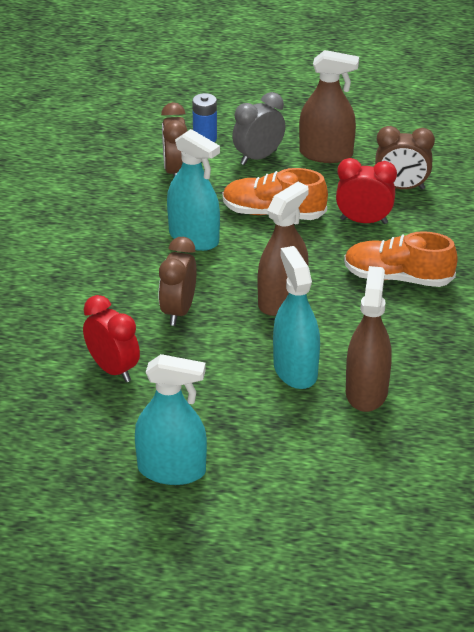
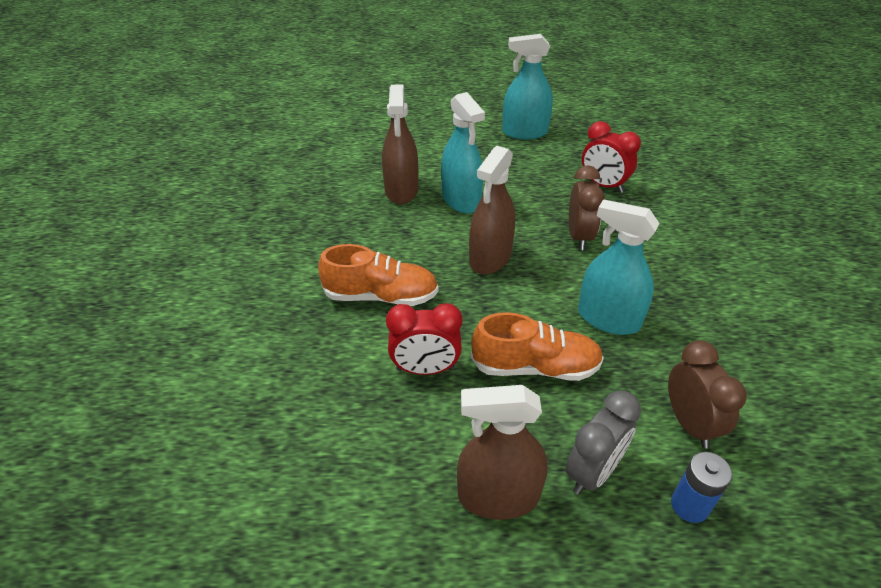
camera: 170 degrees right, 5 degrees up
(401, 188) = (382, 436): brown clock -> none

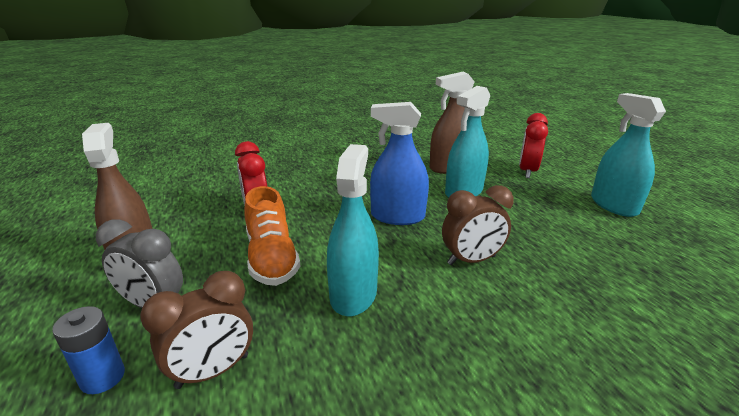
camera: 70 degrees right, 15 degrees down
(381, 296) = (324, 182): orange shoe -> none
(490, 258) = (397, 216): brown spray bottle -> blue spray bottle
(603, 185) = (584, 266): red clock -> red clock (527, 171)

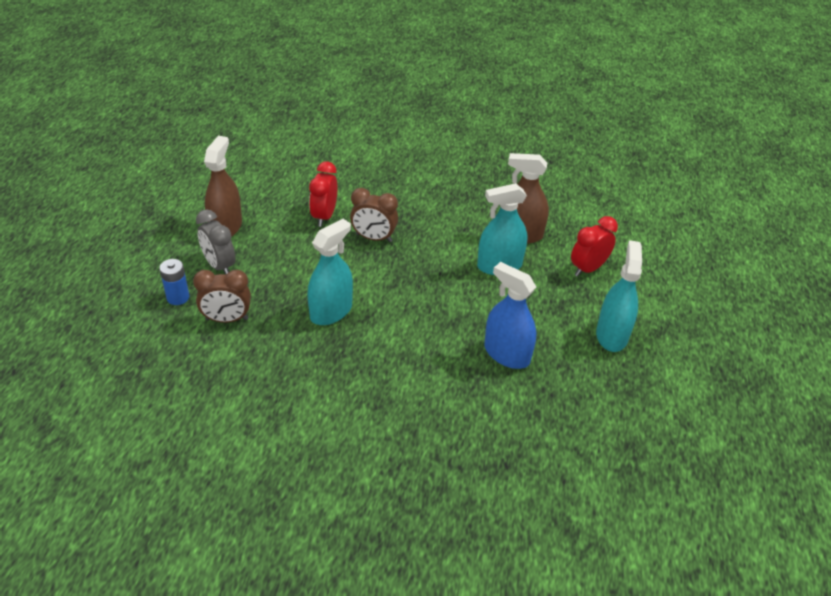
camera: 30 degrees right, 15 degrees up
(271, 258) = (304, 263): orange shoe -> none
(397, 216) = (419, 266): blue spray bottle -> blue spray bottle (506, 354)
(471, 260) = (430, 325): brown clock -> brown clock (374, 238)

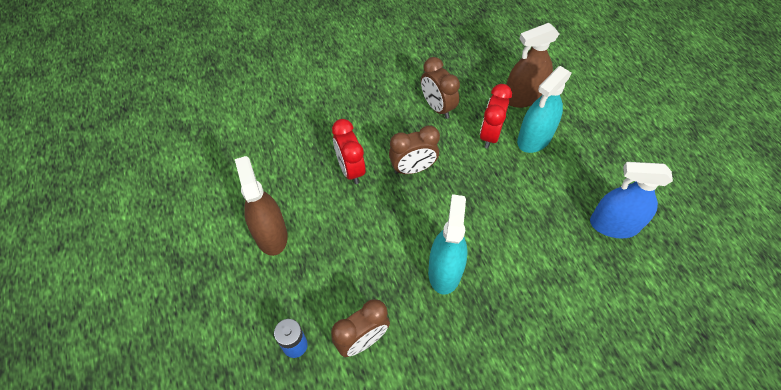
camera: 30 degrees left, 15 degrees up
(219, 266) = (303, 283): grey clock -> none
(436, 208) = (437, 107): none -> brown clock
(588, 269) = (598, 103): red clock -> red clock (490, 134)
(612, 335) = (667, 157): turquoise spray bottle -> none

